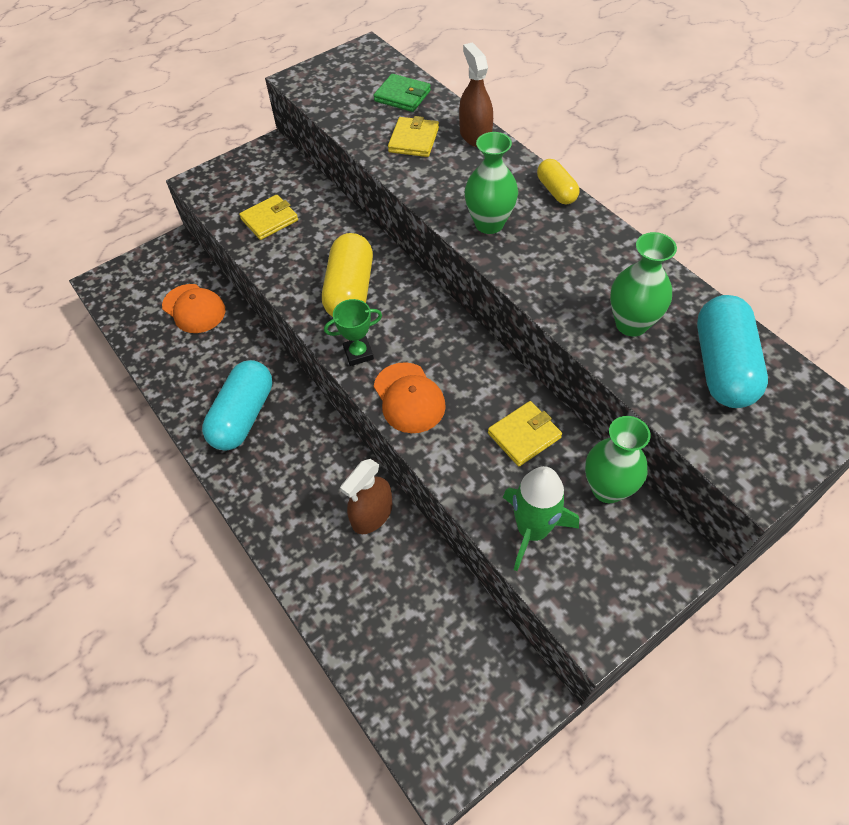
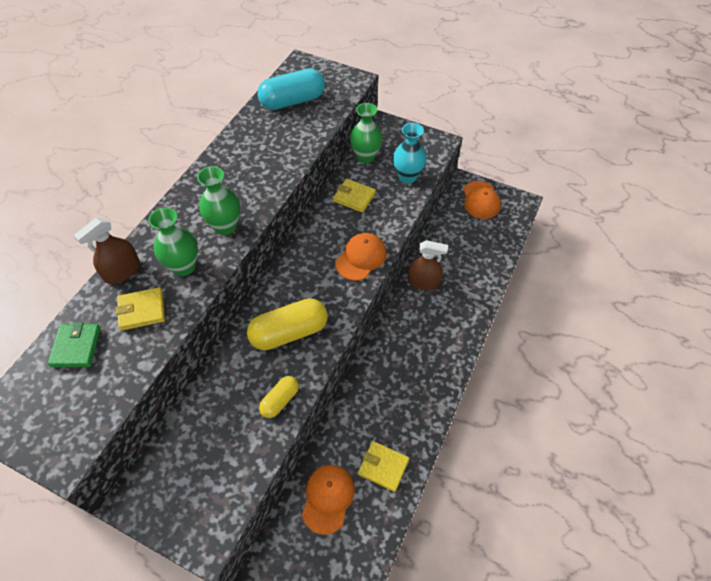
camera: 120 degrees left, 0 degrees up
(243, 416) = (403, 391): turquoise capsule -> none
(269, 220) = (236, 436): yellow wallet -> yellow wallet (383, 467)
(358, 353) = (342, 300): green trophy -> none
(480, 699) = (481, 200): none -> orange cap
(532, 530) = (407, 176): green rocket -> turquoise vase
(556, 191) = (175, 202): yellow capsule -> yellow capsule (280, 400)
(631, 324) = (281, 139): green vase -> green vase (184, 267)

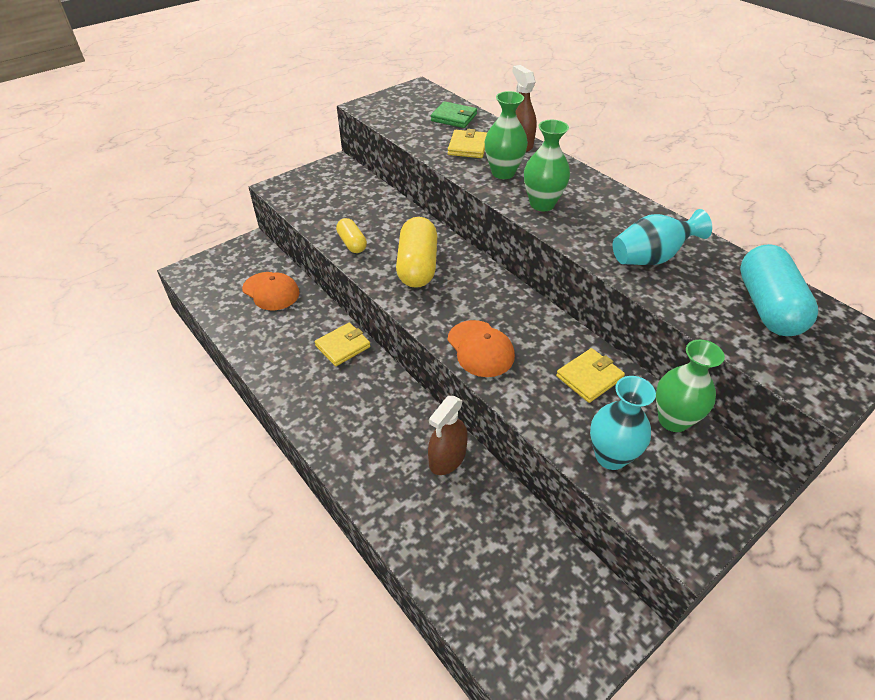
camera: 115 degrees right, 10 degrees down
(269, 154) = (651, 258): none -> turquoise vase
(383, 467) = (264, 333): yellow wallet -> yellow wallet (343, 346)
(481, 200) = (572, 625): orange cap -> none

